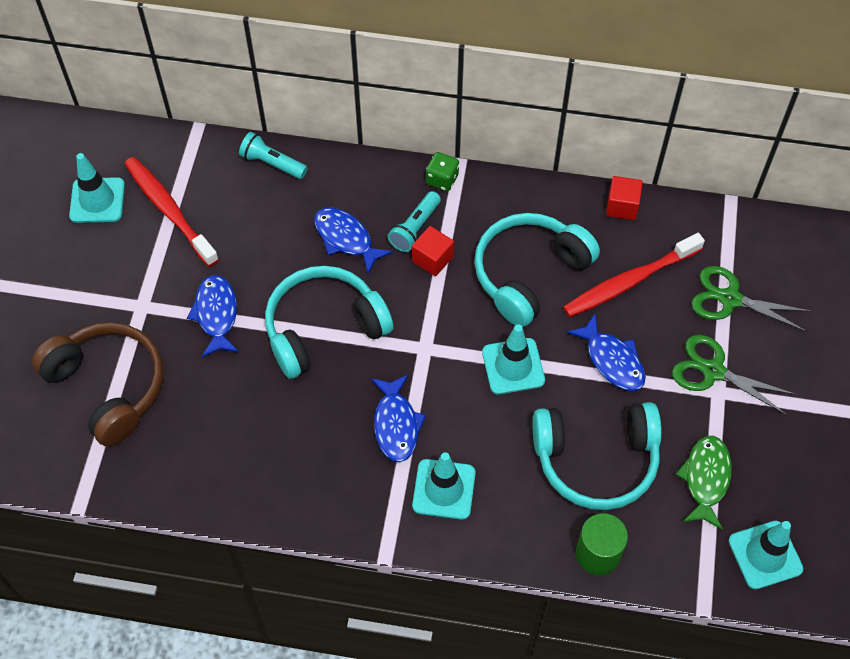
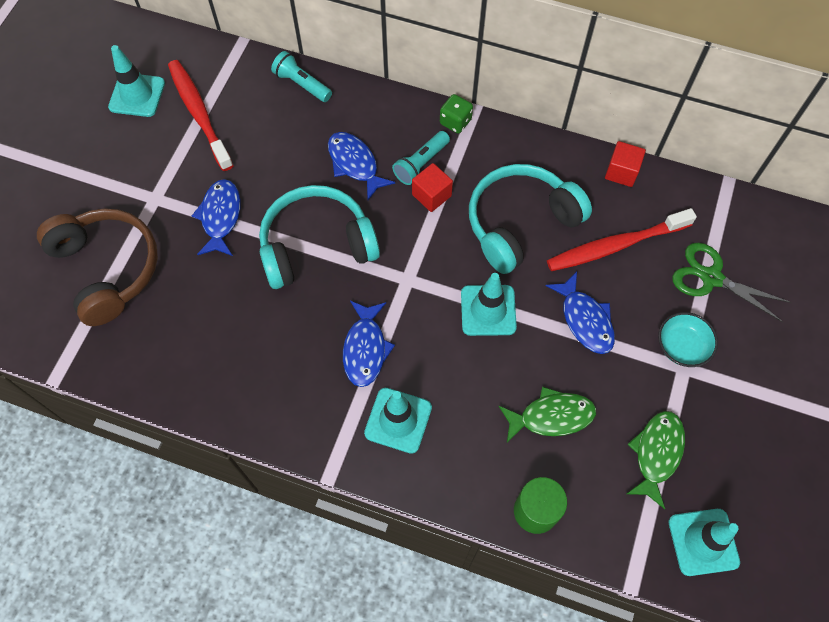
camera: 10 degrees right, 5 degrees up
(596, 460) = (551, 416): turquoise headphones -> green fish
(712, 371) = (682, 346): green scissors -> turquoise bowl

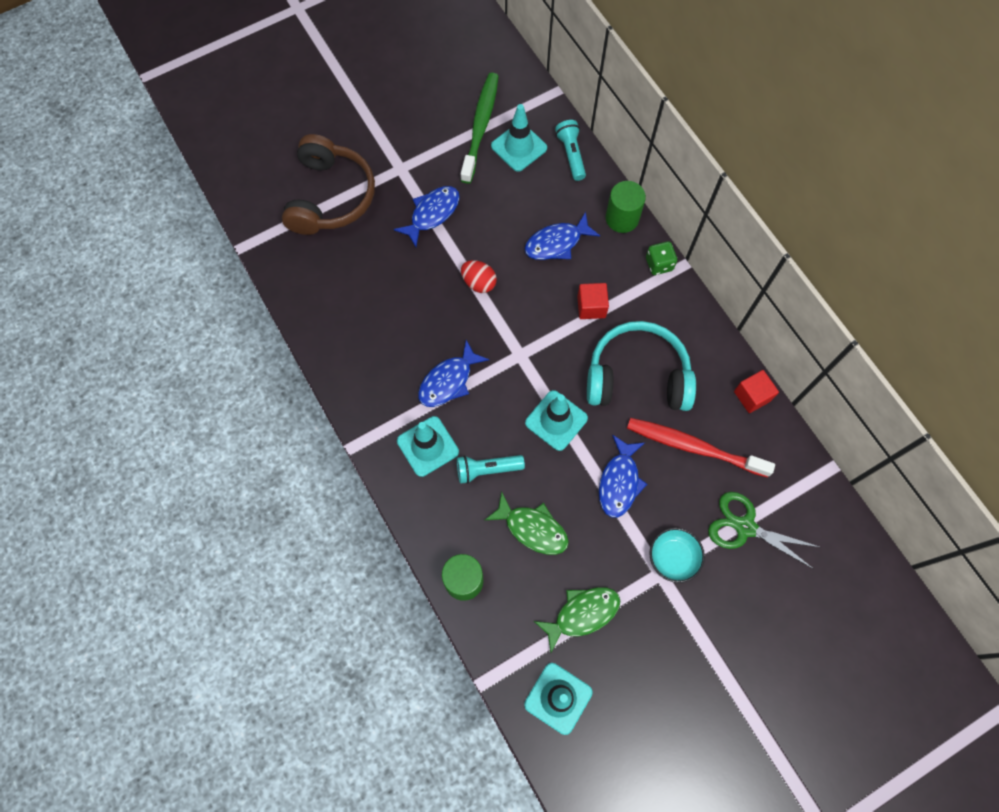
camera: 40 degrees right, 5 degrees up
(137, 95) = (450, 82): turquoise traffic cone -> turquoise traffic cone (519, 147)
(199, 114) = (480, 126): red toothbrush -> green toothbrush
(316, 245) = (479, 283): turquoise headphones -> red egg
(355, 164) = (557, 243): blue fish -> blue fish turned 120 degrees counterclockwise
(392, 106) = (622, 218): none -> green cylinder
(421, 164) = (604, 278): turquoise flashlight -> turquoise flashlight (487, 470)
(711, 278) = (744, 527): green scissors -> green scissors turned 45 degrees counterclockwise

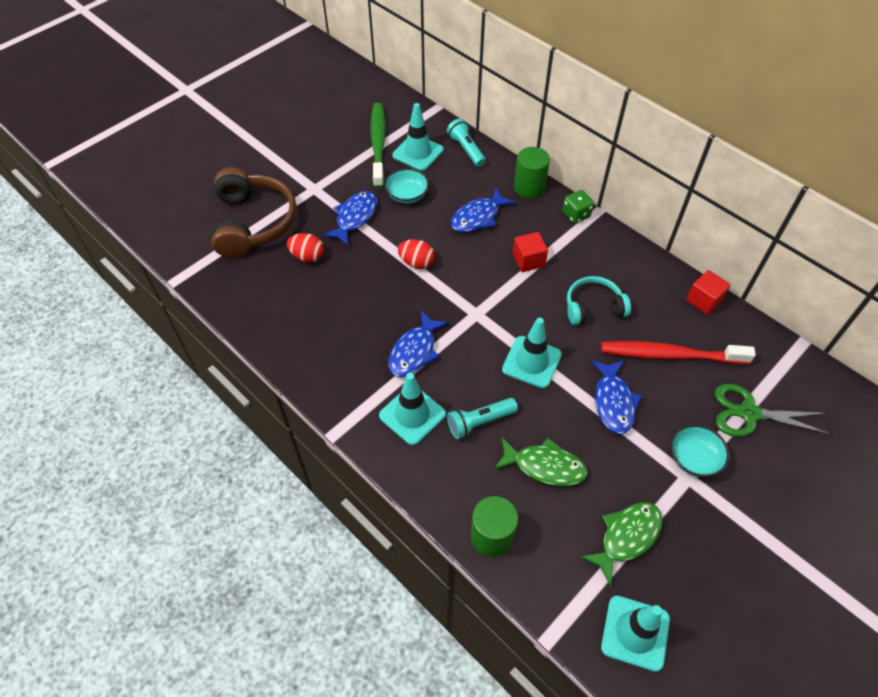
camera: 15 degrees left, 15 degrees down
(374, 249) = (307, 256): none -> red egg
(492, 198) = (407, 195): none -> turquoise bowl
(637, 376) = (593, 307): turquoise headphones -> turquoise headphones, size x0.59

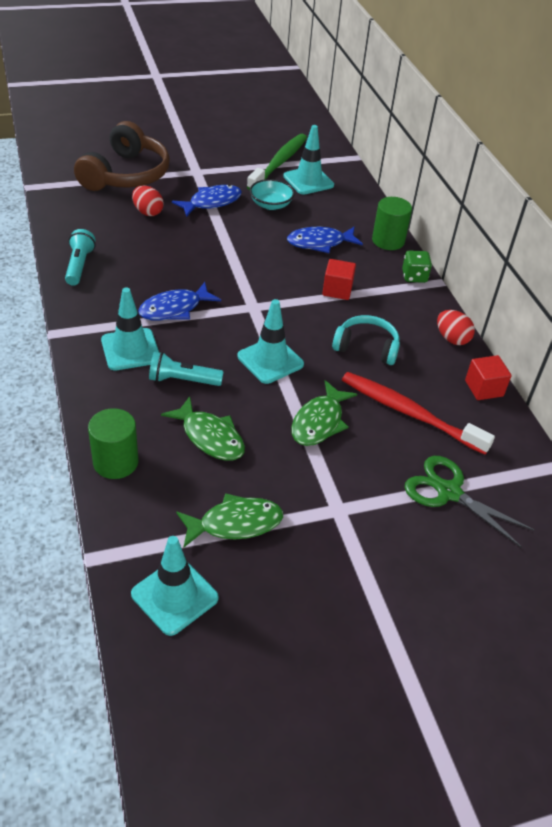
camera: 25 degrees right, 10 degrees down
(416, 263) = (235, 252): red egg -> red egg (452, 339)
(466, 149) = (354, 194): turquoise flashlight -> turquoise flashlight (79, 265)
(613, 402) = (319, 422): blue fish -> green fish
(694, 458) = (358, 499): turquoise bowl -> none

